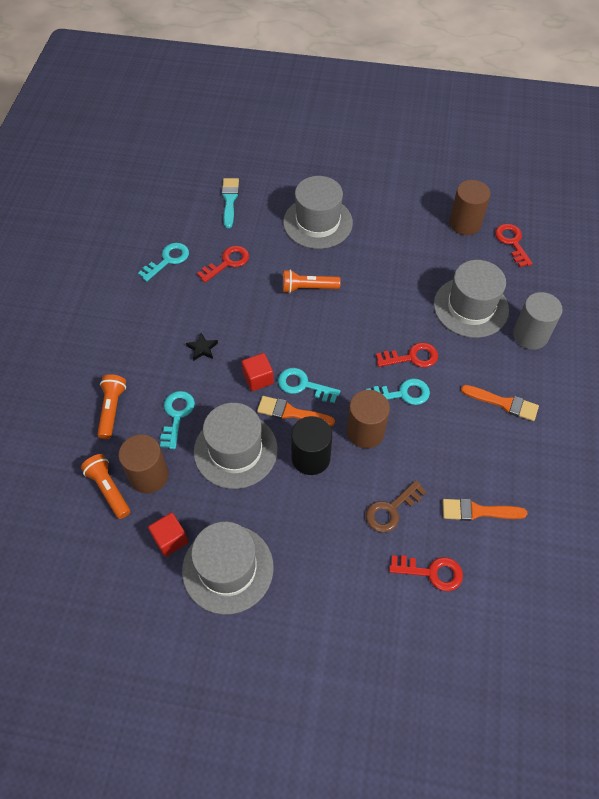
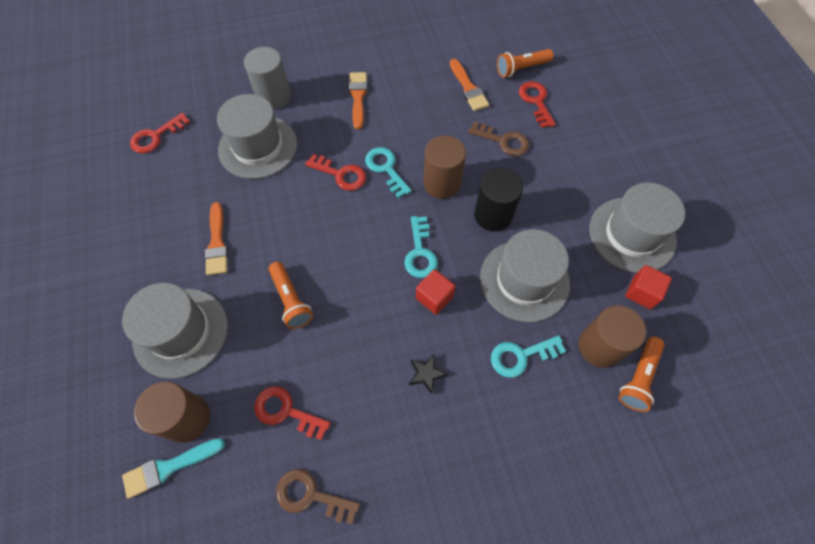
camera: 115 degrees left, 5 degrees up
(112, 409) = (555, 431): orange flashlight -> orange flashlight (521, 69)
(168, 260) = (310, 495): turquoise key -> brown key
(291, 412) = (456, 250): orange brush -> orange brush (217, 243)
(412, 357) = (341, 174): red key -> red key turned 150 degrees clockwise
(465, 223) = (138, 183): brown cylinder -> brown cylinder (187, 418)

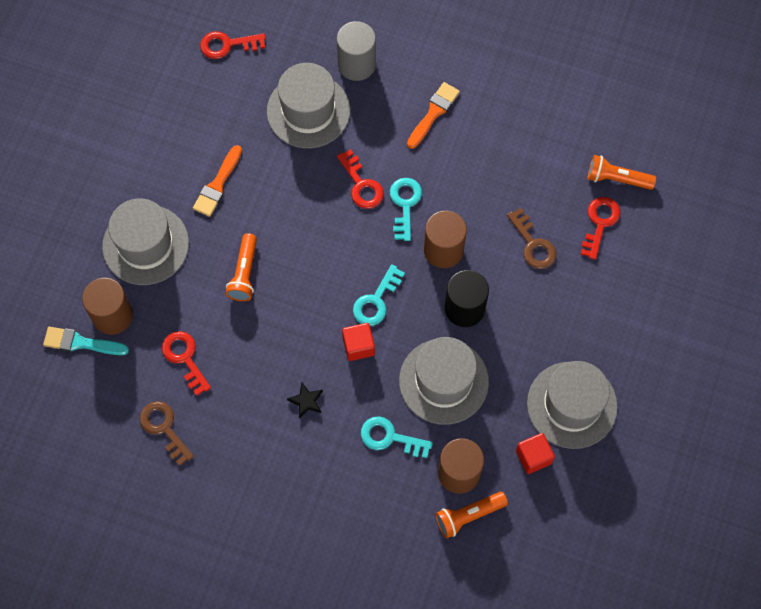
camera: 35 degrees right, 5 degrees up
(468, 88) = (546, 168): orange brush -> none

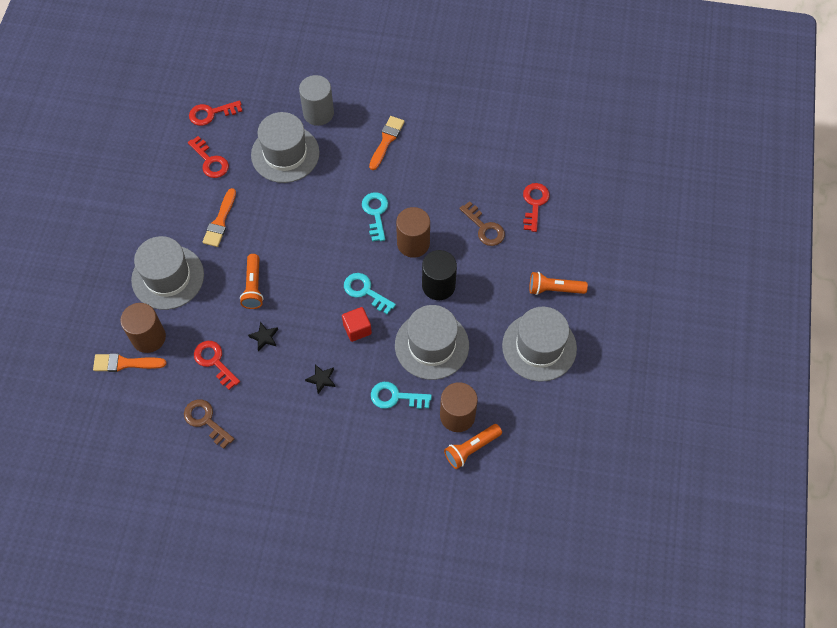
camera: 10 degrees left, 5 degrees down
(81, 343) = (125, 363): turquoise brush -> orange brush
(247, 338) = (264, 337): none -> black star
(361, 185) = (338, 204): red key -> red key (210, 161)
(376, 301) = (365, 291): turquoise key -> turquoise key turned 105 degrees clockwise
(533, 457) = (516, 393): red cube -> none
(617, 179) = (541, 168): orange flashlight -> orange flashlight (554, 289)

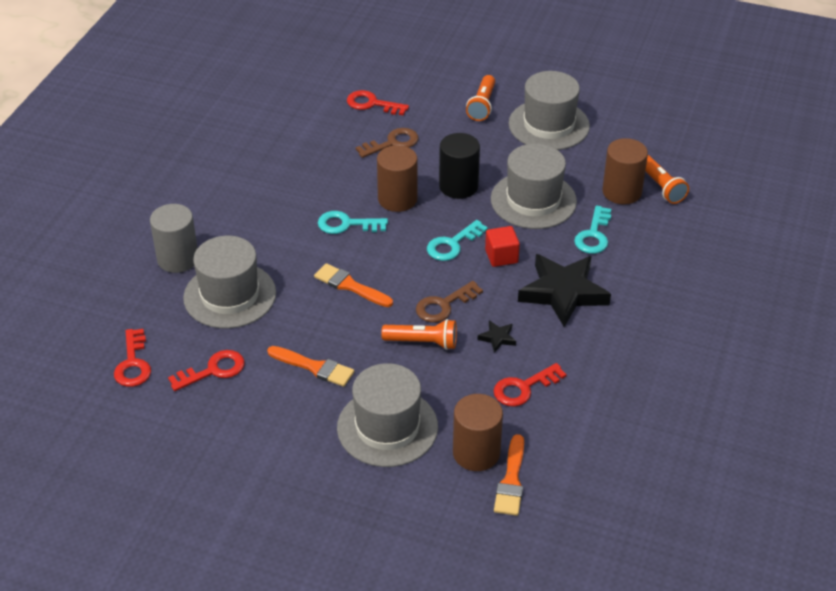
camera: 80 degrees left, 20 degrees down
(206, 420) = (605, 402): brown key -> brown key (443, 305)
(321, 379) = (563, 293): black star -> black star, size x2.42
(386, 140) = (244, 204): orange brush -> orange brush (350, 286)

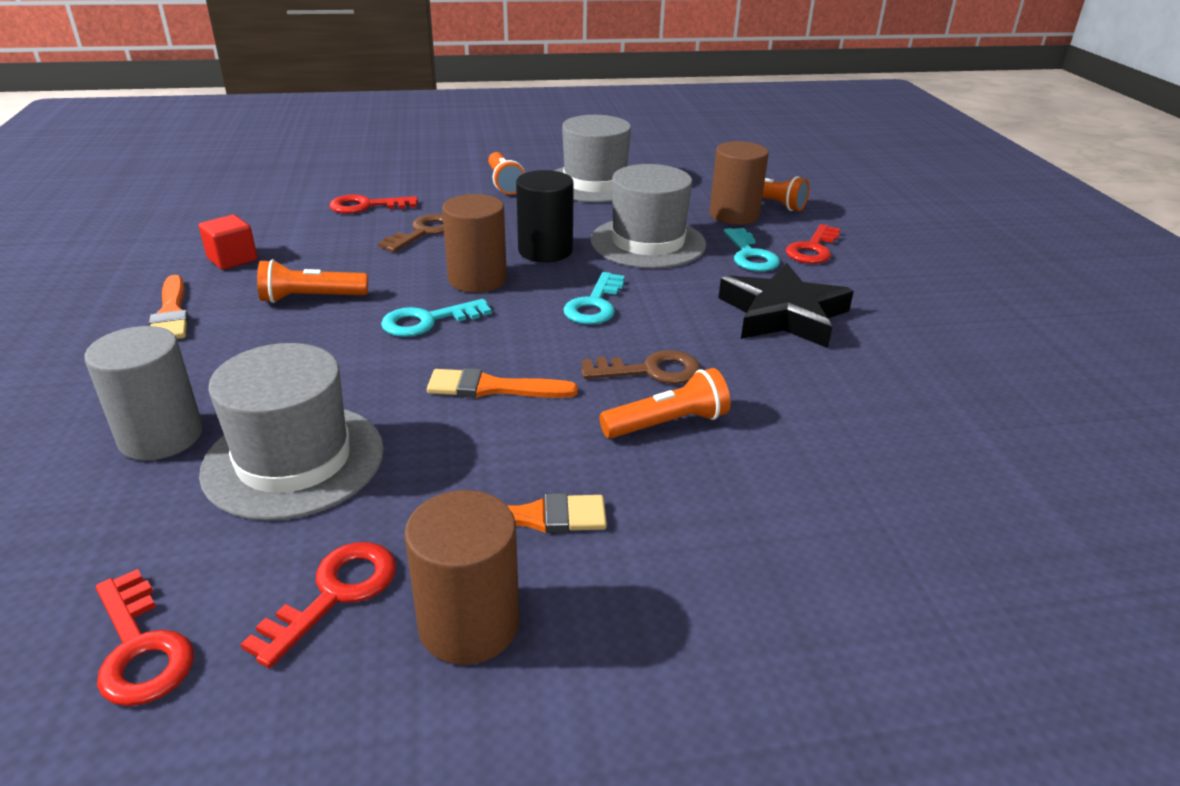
camera: 30 degrees left, 10 degrees down
(293, 183) = (311, 298): none -> orange flashlight
(387, 427) = (736, 566): grey hat -> none
(443, 305) = (651, 371): brown key -> brown key turned 120 degrees counterclockwise
(476, 453) = (910, 549): brown cylinder -> brown cylinder (469, 624)
(497, 338) = (762, 385): black star -> none
(501, 256) = (669, 300): red cube -> red cube (232, 259)
(511, 481) = (1007, 570): orange brush -> orange brush (171, 313)
(523, 388) = (865, 433): red key -> red key (812, 249)

